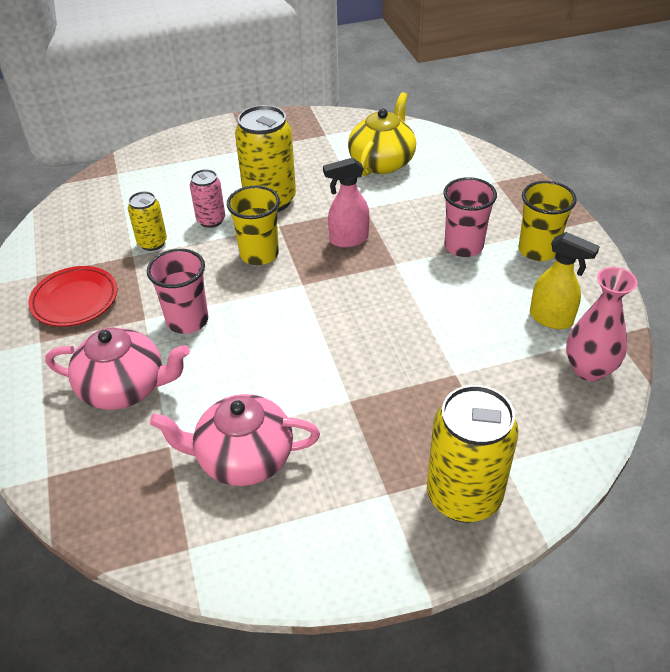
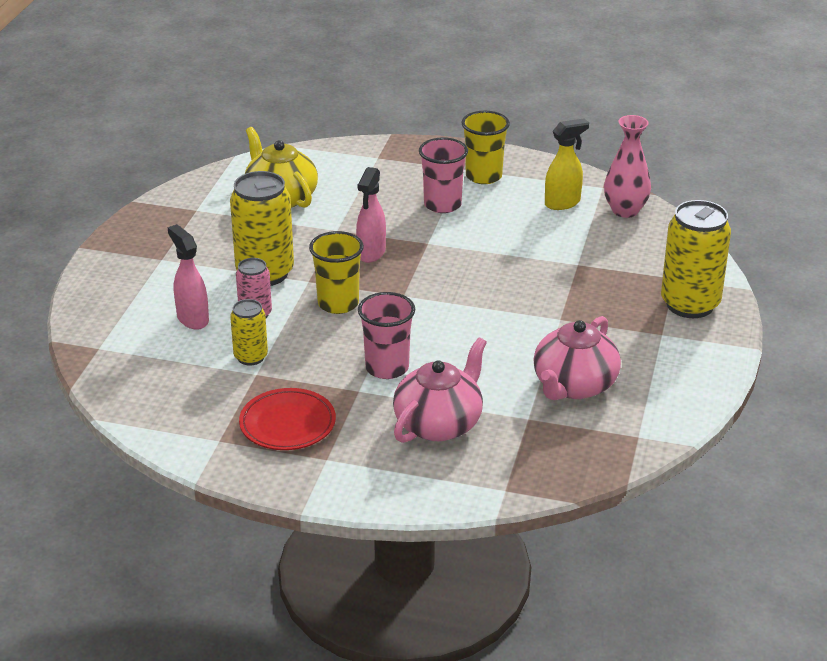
camera: 60 degrees left, 10 degrees down
(182, 195) = (192, 319): none -> pink spray bottle

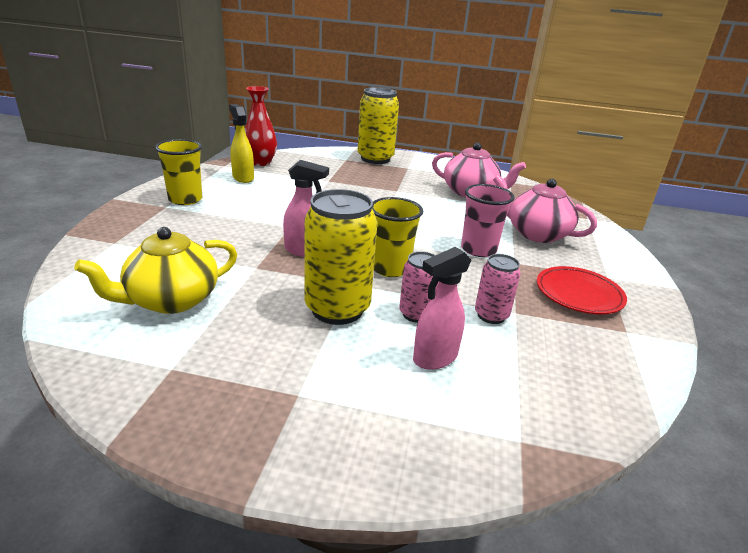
camera: 95 degrees left, 5 degrees down
(251, 357) = (491, 315): yellow can -> pink can
(442, 205) = (227, 217): pink cup -> none
(625, 210) = (260, 162): pink vase -> red vase

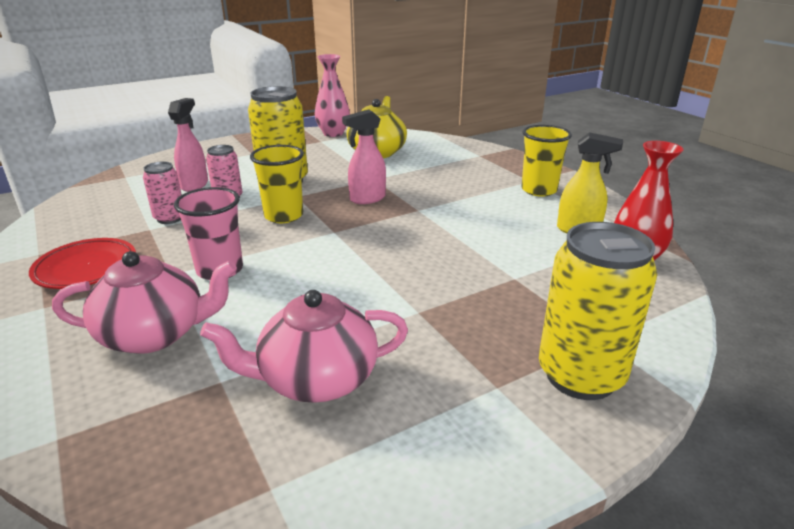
camera: 140 degrees right, 0 degrees up
(121, 378) = (333, 133): none -> pink vase

